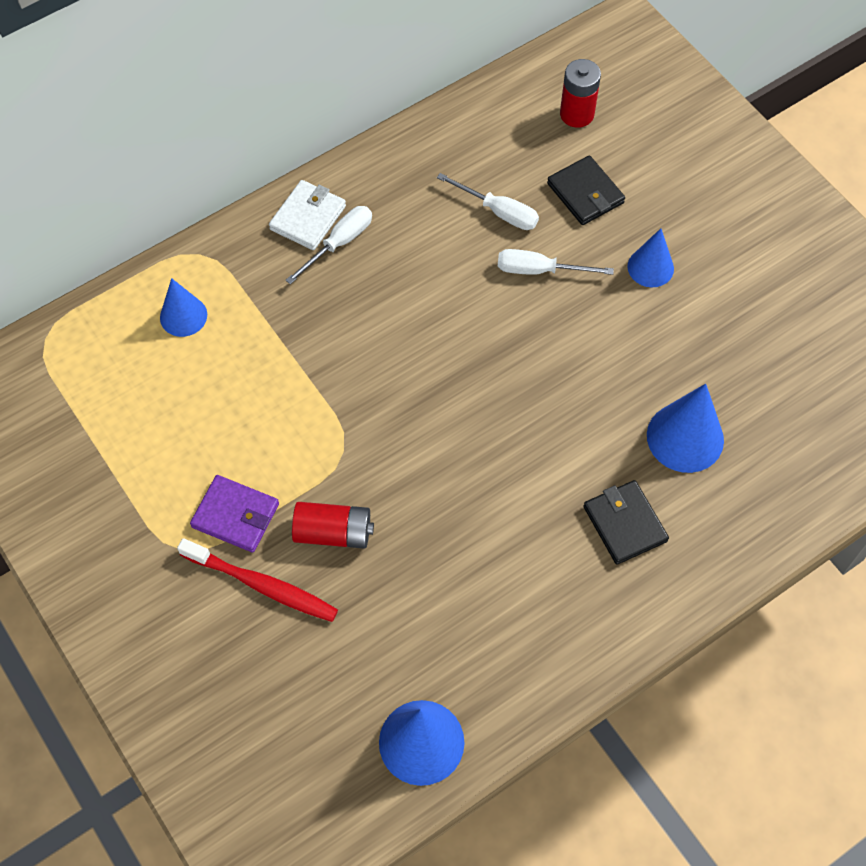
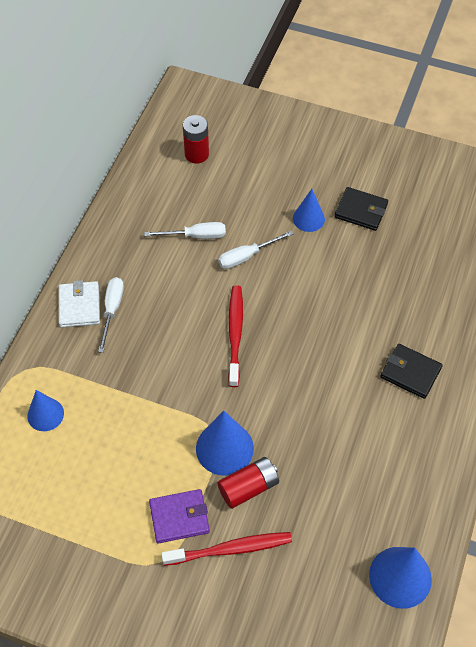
camera: 35 degrees left, 5 degrees down
(454, 352) = (235, 334): none -> red toothbrush
(585, 193) = (238, 197): black wallet -> black wallet (361, 211)
(685, 437) = (403, 303): blue cone -> blue cone (224, 448)

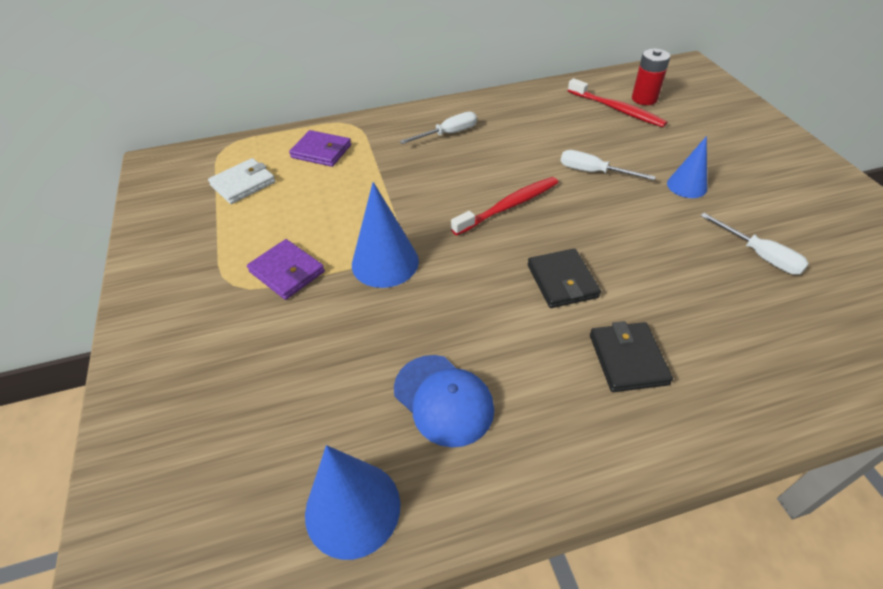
camera: 55 degrees right, 10 degrees down
(45, 414) = (321, 151): blue cone -> purple wallet
(79, 306) = (432, 118): white wallet -> white wallet (243, 184)
(196, 236) = (571, 137): white screwdriver -> white screwdriver (759, 255)
(230, 549) = (279, 325): red toothbrush -> red toothbrush (617, 109)
(248, 487) = (358, 302): red battery -> none
(361, 211) = (751, 213): black wallet -> black wallet (562, 281)
(365, 487) = (443, 399): none -> blue cap

